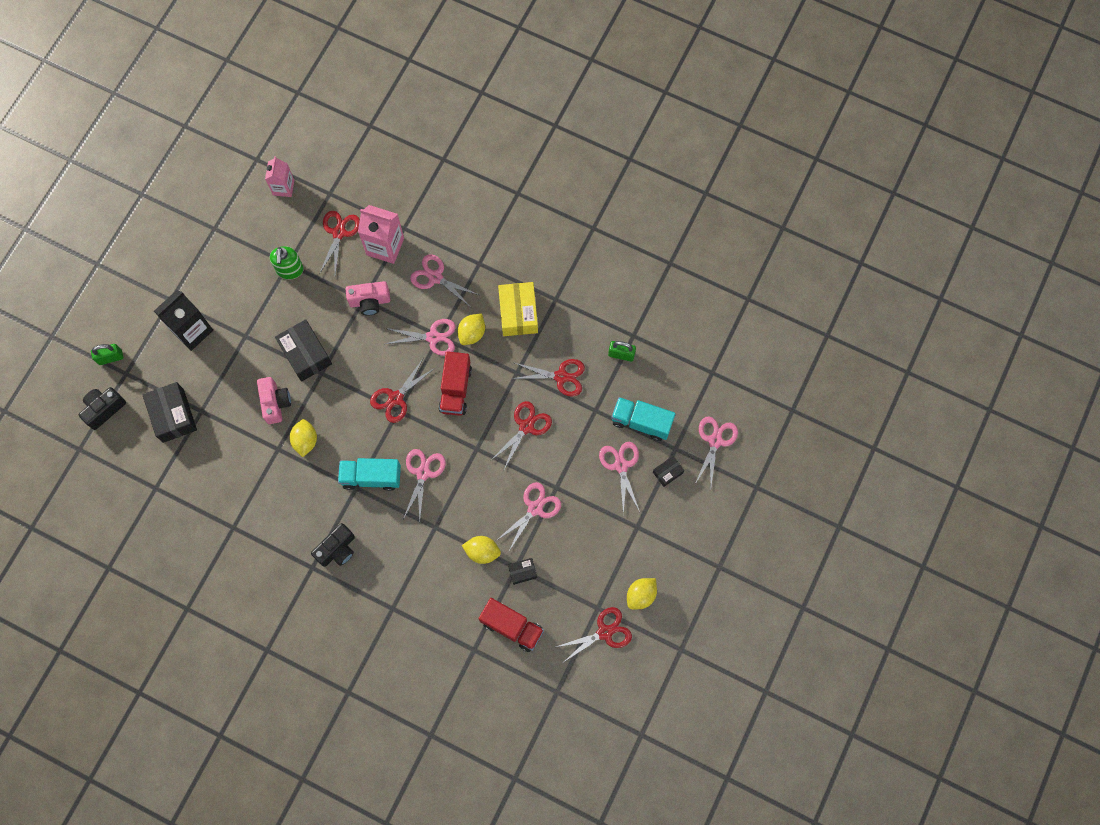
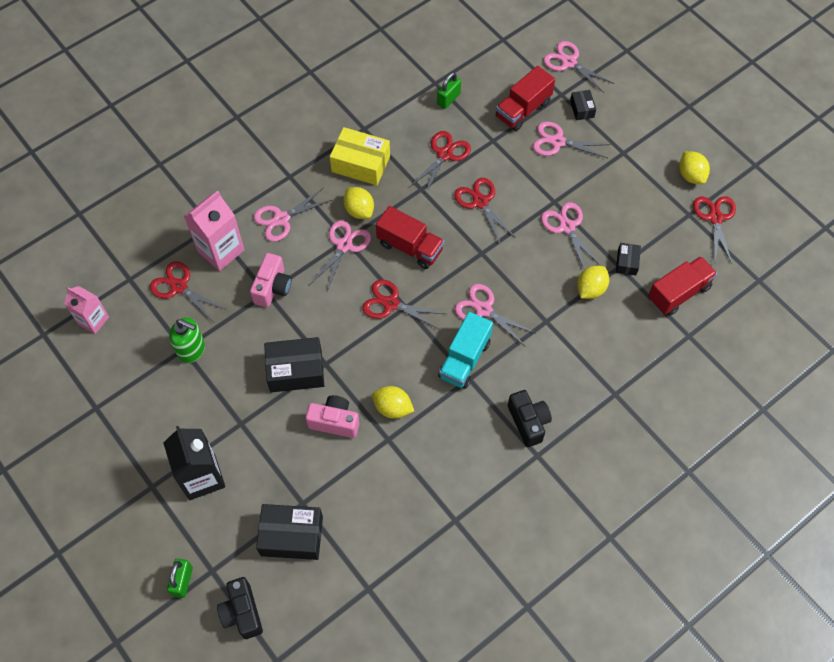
camera: 65 degrees left, 10 degrees down
(396, 398) = (391, 304): red scissors -> red scissors turned 135 degrees clockwise
(641, 422) = (523, 109): turquoise truck -> red truck

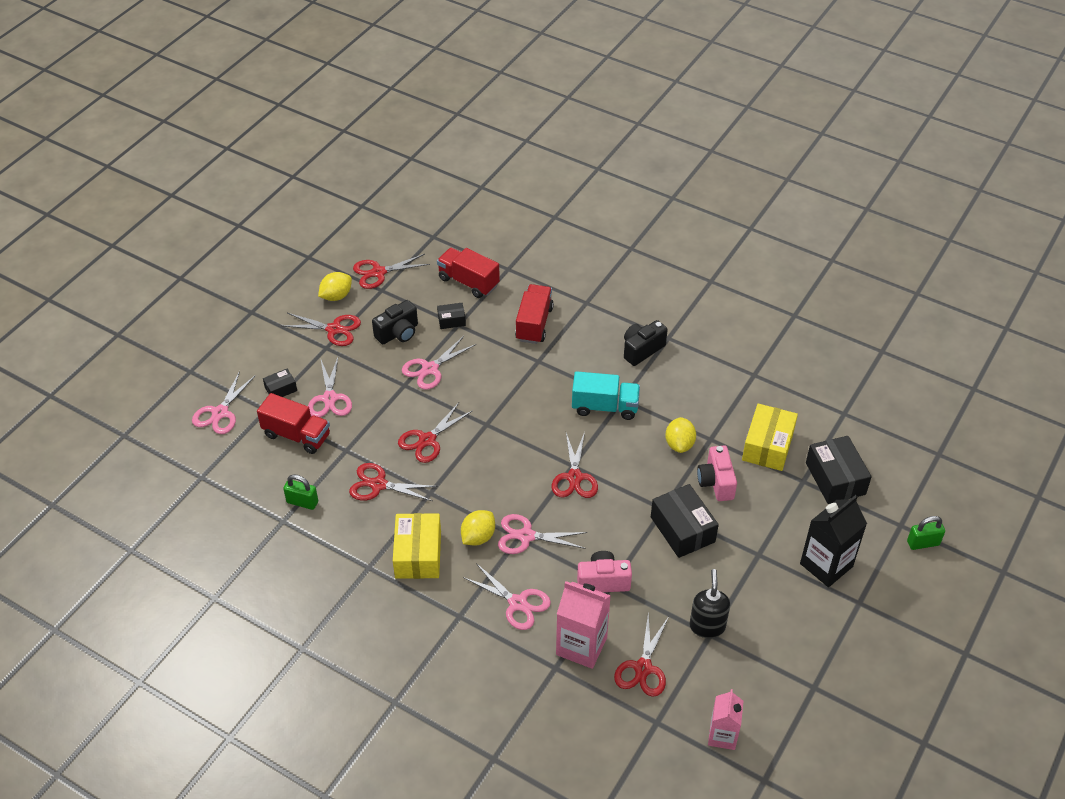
camera: 110 degrees left, 15 degrees down
(192, 350) = (707, 626): green soap dispenser -> black soap dispenser
(242, 612) = (918, 490): black camera -> black camera (398, 333)
(357, 489) = (767, 446): none -> yellow box
(410, 247) = (504, 481): red truck -> red truck (534, 324)
(483, 310) = (548, 406): pink scissors -> none
(590, 289) = (491, 338): yellow lemon -> none
(645, 164) = (334, 329): none -> red scissors

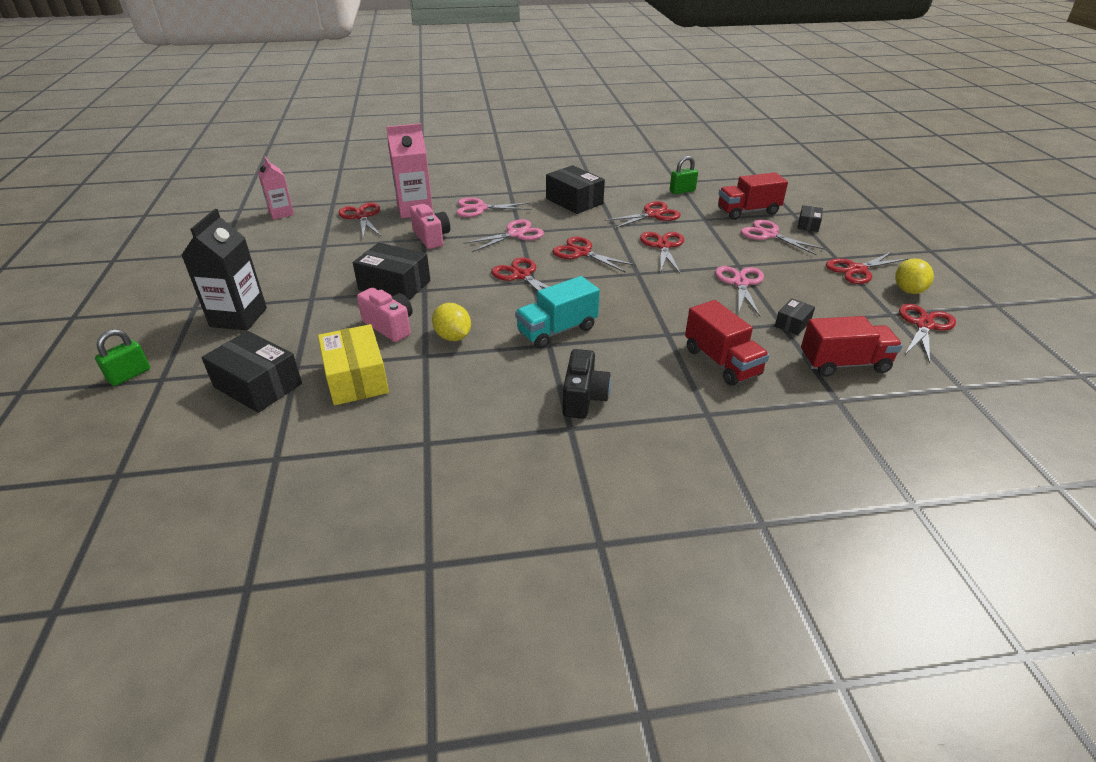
camera: 140 degrees right, 10 degrees down
(220, 413) = (813, 200): pink scissors -> none
(398, 333) = (811, 292): black camera -> none
(418, 554) = (574, 201): yellow box -> black box
(478, 537) = (548, 221): yellow lemon -> none
(499, 474) = (582, 253): none -> red scissors
(603, 581) = (431, 237): pink camera -> pink camera turned 75 degrees counterclockwise
(707, 626) = (328, 248): black soap dispenser -> none

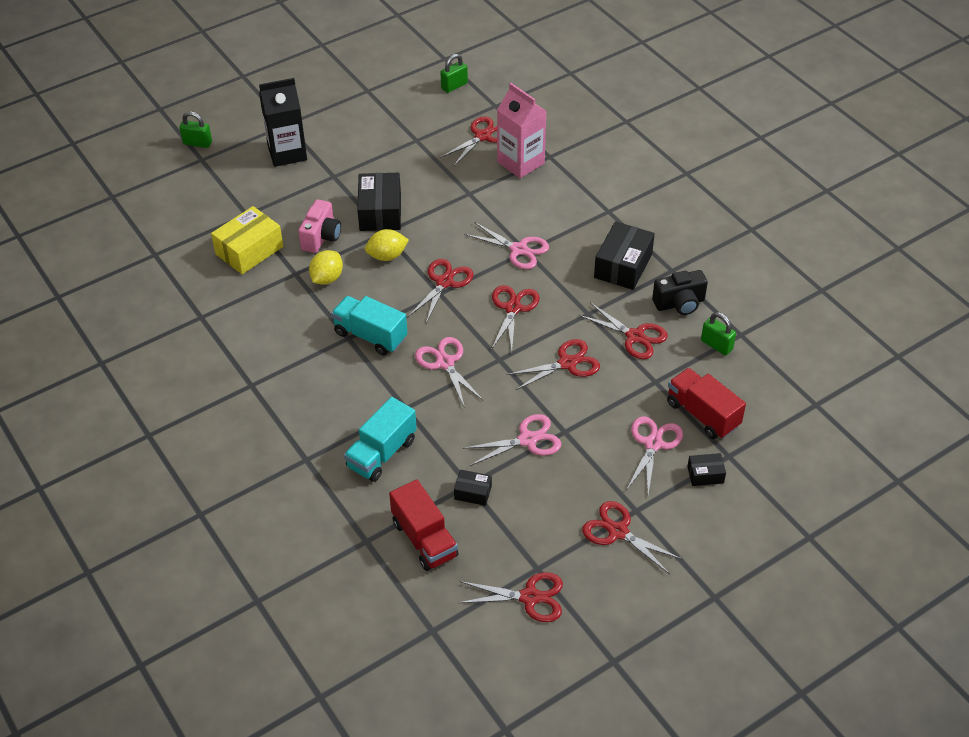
camera: 65 degrees right, 10 degrees up
(258, 385) = (217, 207): black box -> none
(281, 213) = (454, 86): pink carton -> green padlock
(431, 237) = (474, 198): pink camera -> none
(480, 208) = (555, 205): pink scissors -> pink scissors (445, 363)
(584, 398) = (288, 381): black camera -> black camera (679, 304)
(721, 362) = (381, 453): red truck -> turquoise truck
(908, 290) = (598, 580): yellow lemon -> yellow lemon (387, 256)

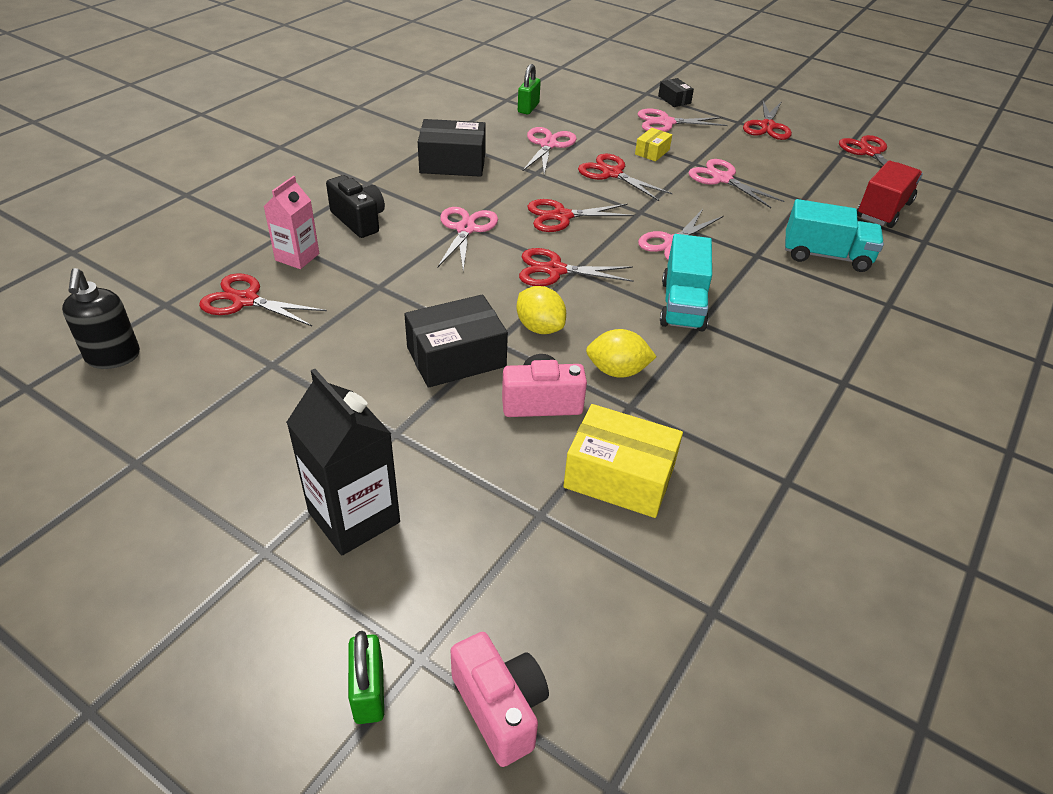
camera: 115 degrees left, 5 degrees down
(164, 176) = (500, 708): none -> pink camera
(454, 86) = (113, 357): green padlock -> black soap dispenser
(473, 492) = (808, 196): black box -> none
(520, 163) = (297, 257): pink carton -> pink carton, size x0.65
(596, 408) = (652, 152): none -> yellow box
(635, 336) = (548, 145): red scissors -> pink scissors
(679, 304) = (487, 129): black camera -> black camera (359, 220)
(702, 414) = (613, 106): red truck -> none

